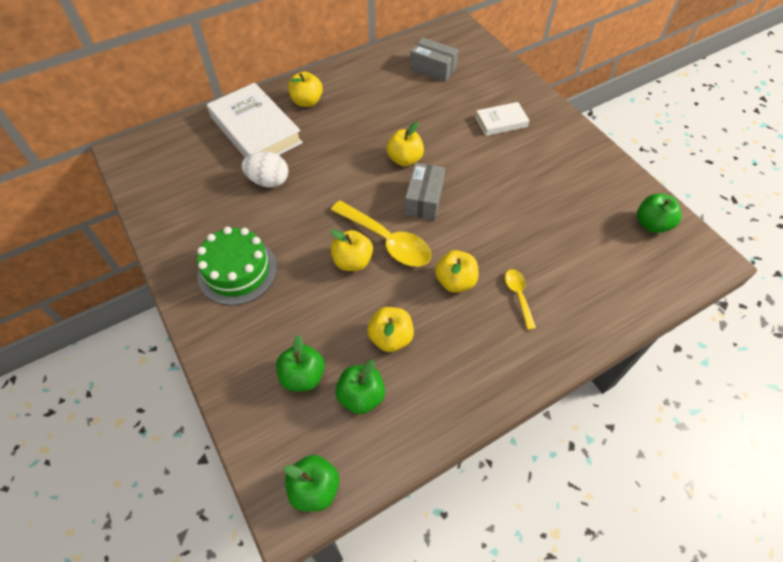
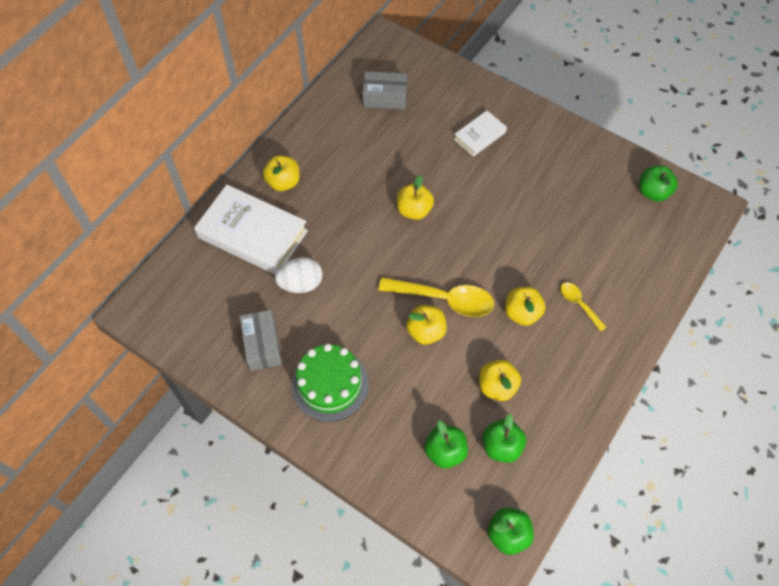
camera: 25 degrees left, 5 degrees up
(424, 199) = (454, 245): grey box -> grey box (262, 345)

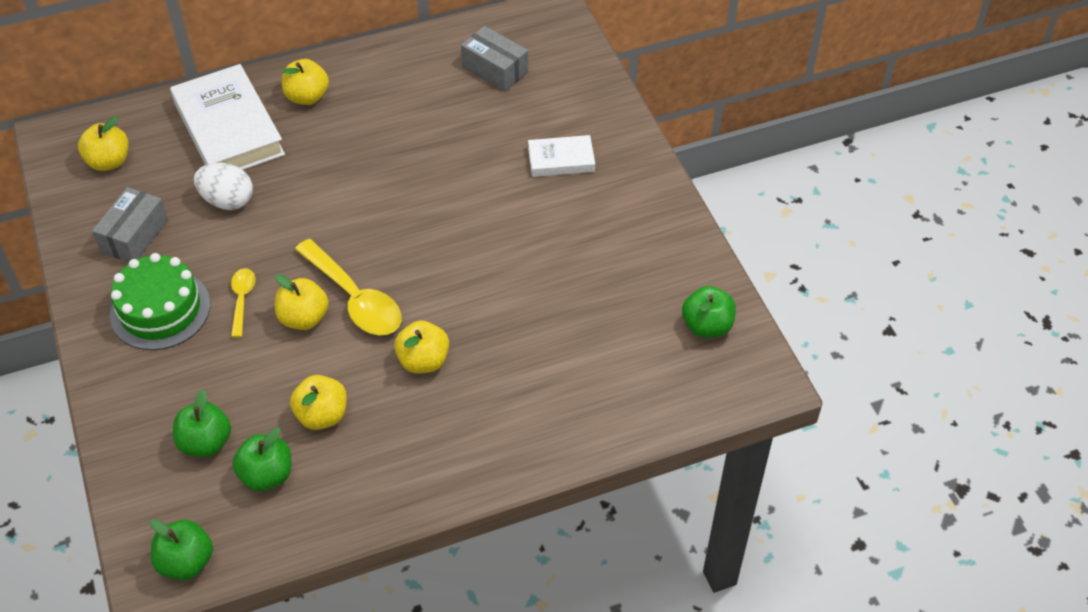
camera: 35 degrees right, 10 degrees down
(414, 210) = (412, 195): yellow apple -> yellow apple (109, 162)
(579, 304) = (496, 390): yellow spoon -> yellow spoon (242, 300)

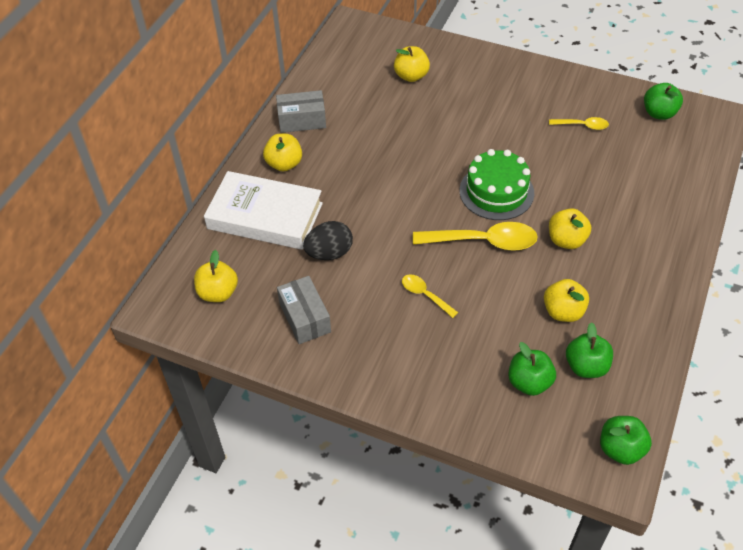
camera: 45 degrees left, 0 degrees up
(160, 309) = (388, 341): green cake -> green cake (496, 192)
(227, 201) = (329, 253): white egg -> black egg
(304, 318) = (473, 274): yellow apple -> yellow apple (411, 76)
(495, 69) = (367, 74): grey box -> grey box (302, 120)
(561, 160) = (472, 92): white book -> none
(610, 274) = (582, 126): none -> yellow spoon

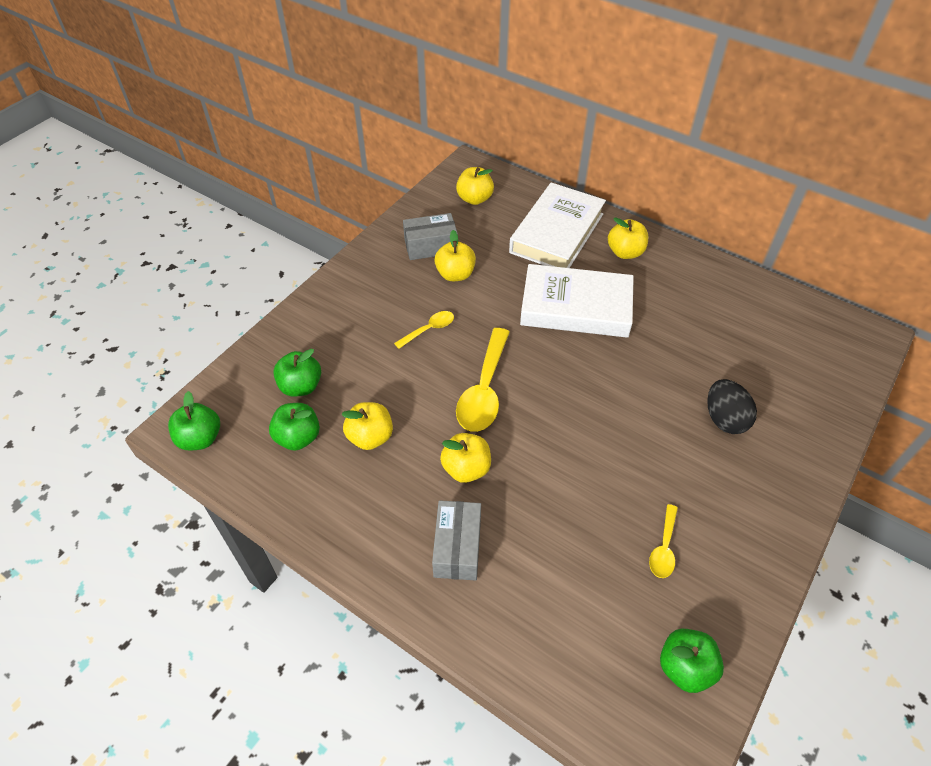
camera: 100 degrees right, 0 degrees up
(302, 120) = (690, 272): grey box -> grey box (457, 547)
(329, 253) = (500, 270): black egg -> black egg (724, 419)
(366, 192) = (576, 307): none -> white book
(411, 76) = (769, 378): yellow apple -> yellow apple (455, 274)
(496, 192) = (555, 419): green cake -> none

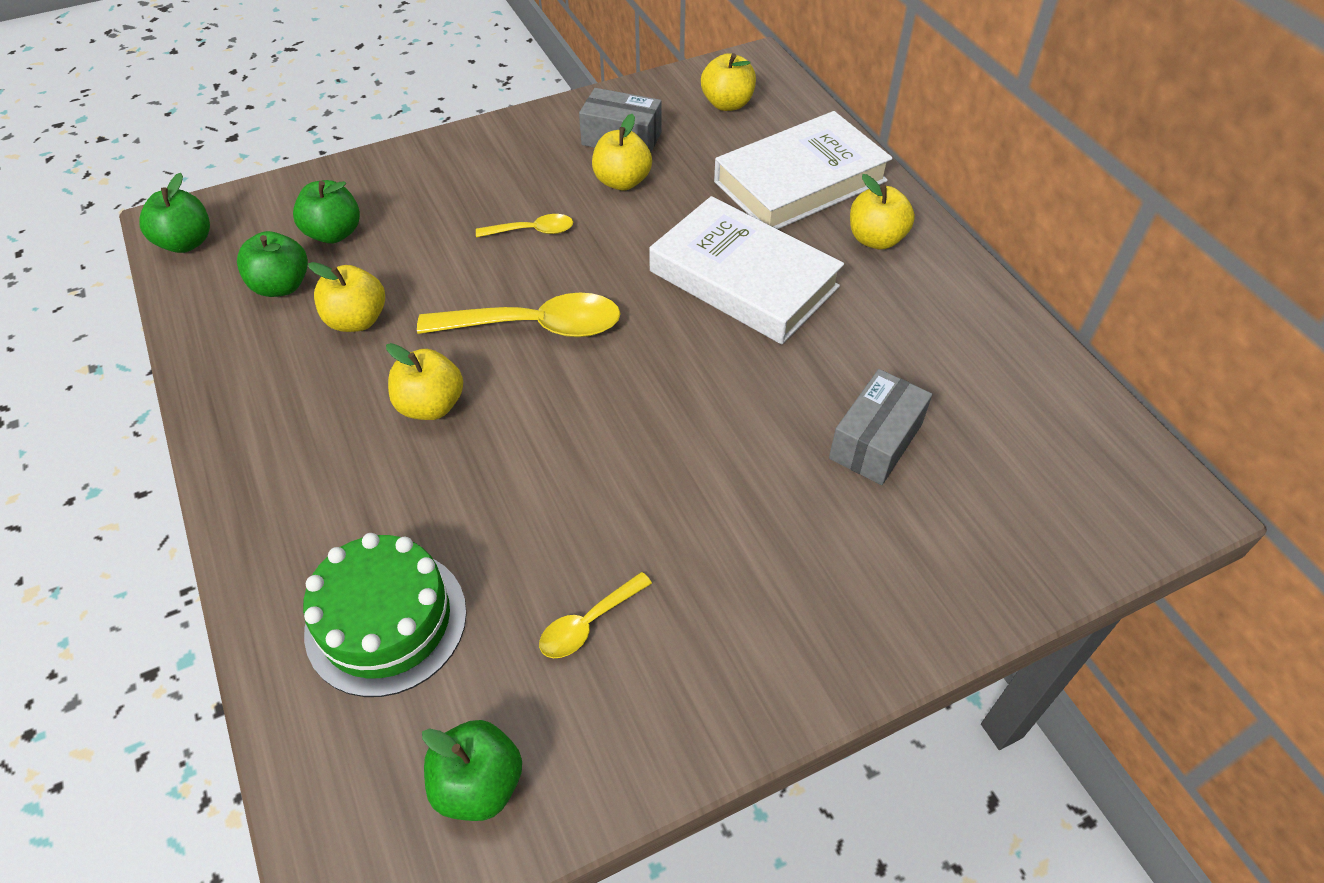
camera: 30 degrees right, 0 degrees up
(457, 547) = (339, 488): grey box -> grey box (876, 441)
(484, 390) = (535, 326): yellow spoon -> yellow spoon turned 135 degrees counterclockwise
(557, 609) = (386, 621): none -> green cake
(724, 419) = (826, 506): black egg -> none

